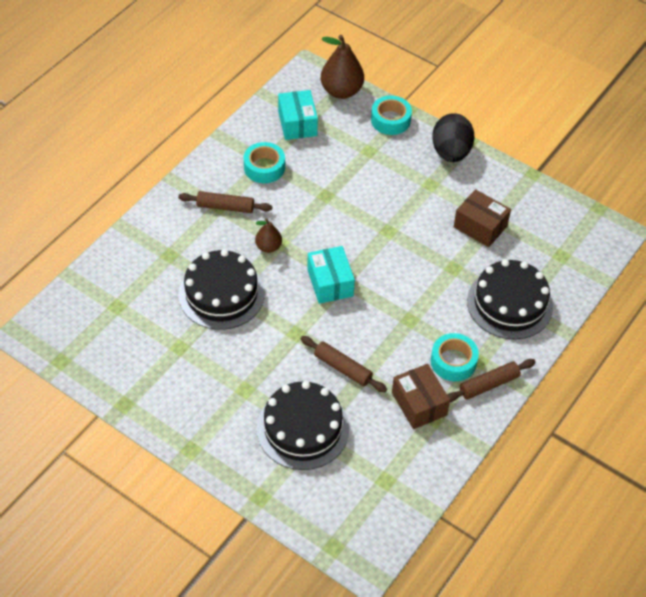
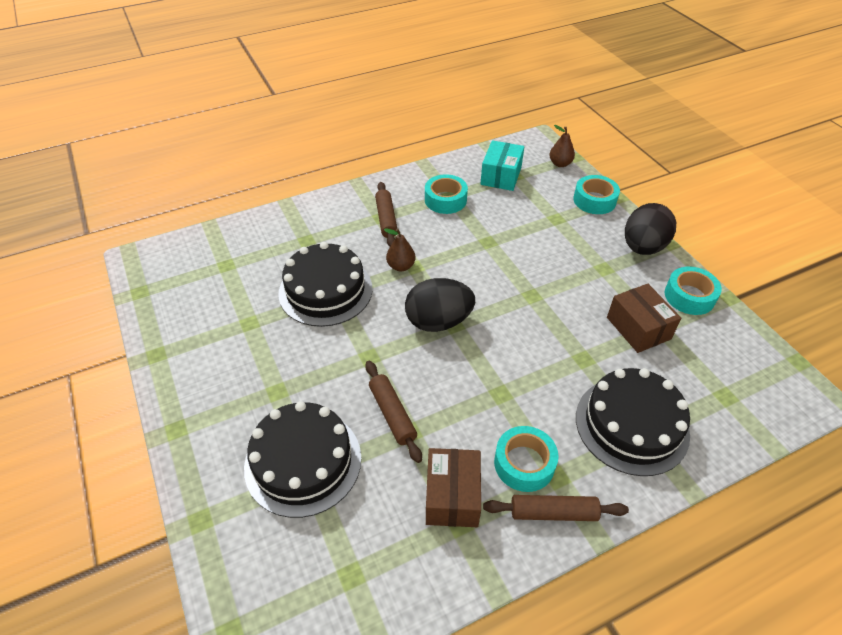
camera: 30 degrees right, 5 degrees down
(225, 207) = (386, 219): brown rolling pin -> brown rolling pin turned 45 degrees clockwise
(330, 283) = (438, 321): turquoise box -> black egg
(341, 91) = (560, 164): brown pear -> brown pear, size x0.56
(504, 184) = (689, 296): none -> turquoise tape

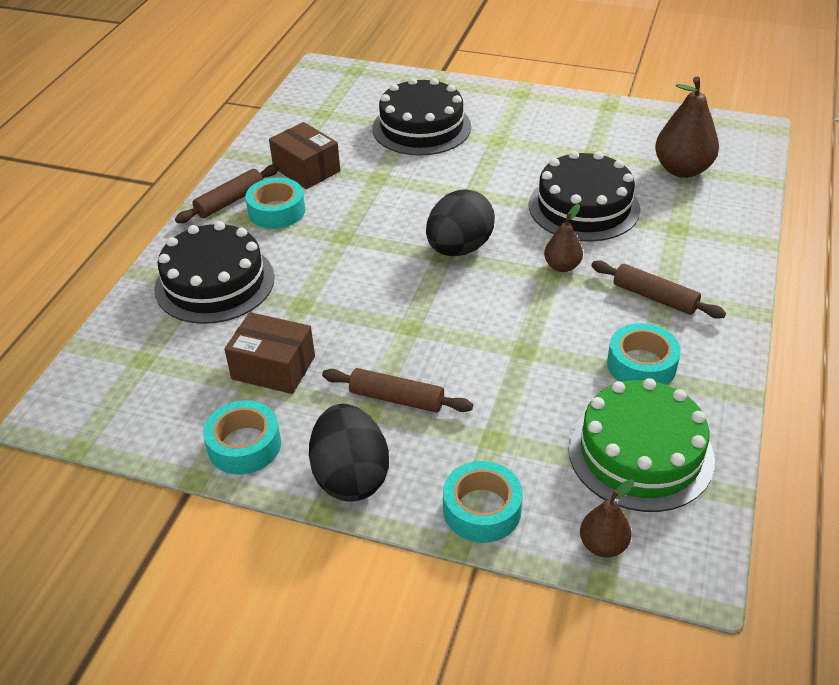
camera: 135 degrees right, 5 degrees down
(230, 268) = (682, 170): none -> brown pear
(392, 414) = (403, 178): brown rolling pin -> brown rolling pin (396, 398)
(501, 176) = (640, 453): turquoise box -> green cake

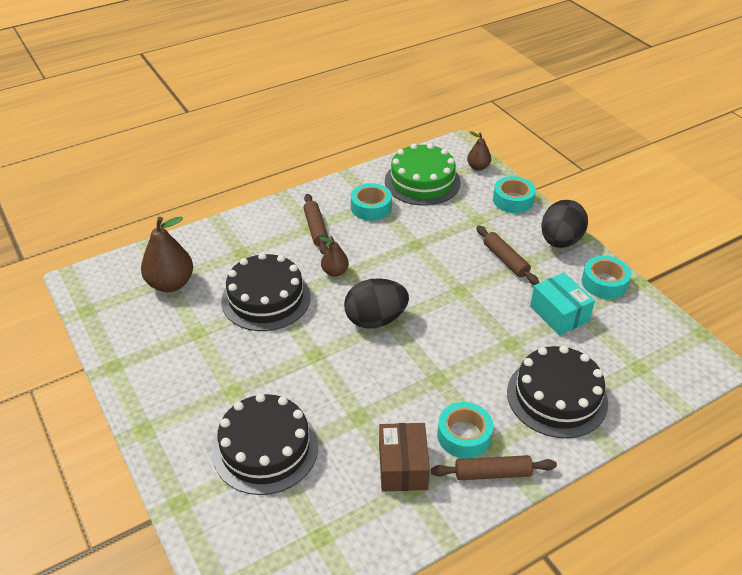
camera: 140 degrees left, 0 degrees up
(273, 367) = (559, 314): brown box -> turquoise box

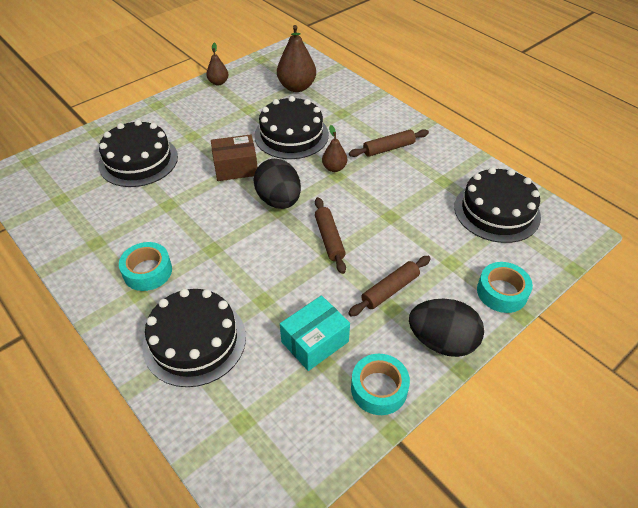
camera: 80 degrees right, 5 degrees up
(371, 207) = (435, 179): turquoise tape -> none
(403, 466) = (117, 235): brown box -> brown box (235, 167)
(422, 182) = (497, 211): green cake -> black cake
(478, 167) = (551, 256): brown pear -> brown pear (218, 82)
(492, 473) = (106, 293): brown rolling pin -> brown rolling pin (329, 239)

